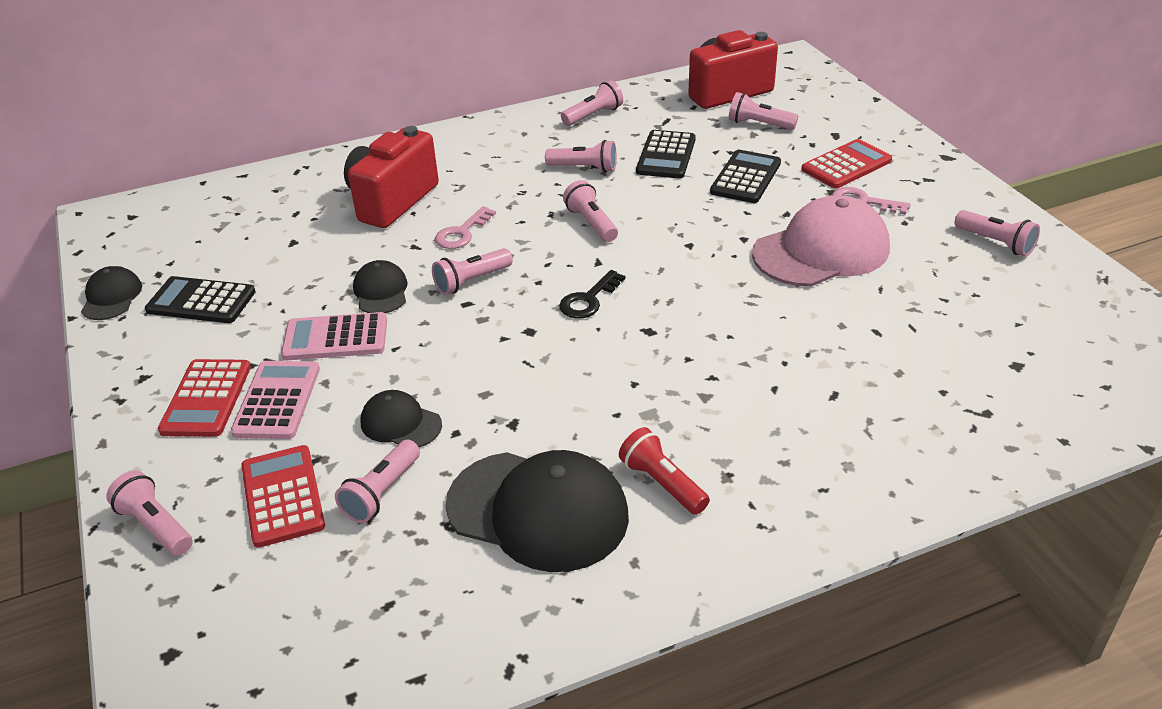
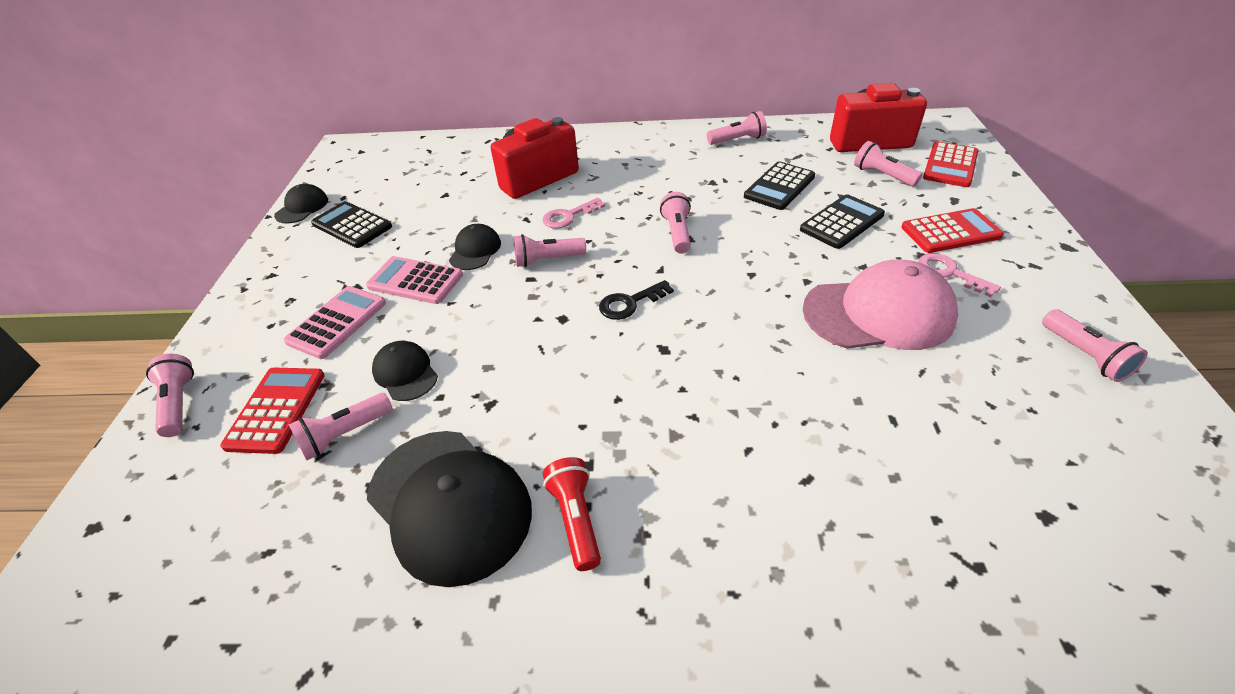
camera: 25 degrees right, 5 degrees up
(206, 399) = (294, 305): red calculator -> red calculator (950, 165)
(584, 168) = (702, 183): pink flashlight -> none

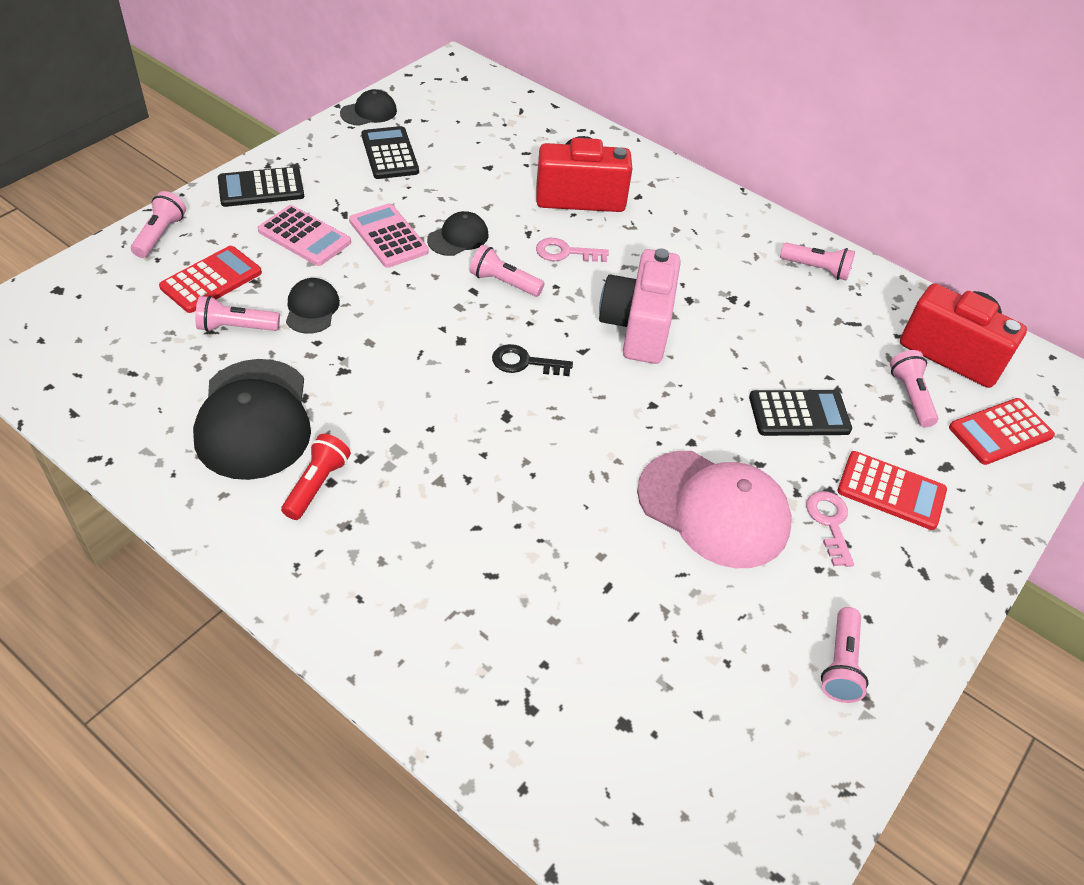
camera: 30 degrees right, 5 degrees up
(337, 322) = (304, 237): pink calculator -> pink calculator turned 60 degrees clockwise
(677, 233) = (637, 327): pink flashlight -> pink camera
(779, 186) = (790, 342): black calculator -> black calculator (261, 188)

